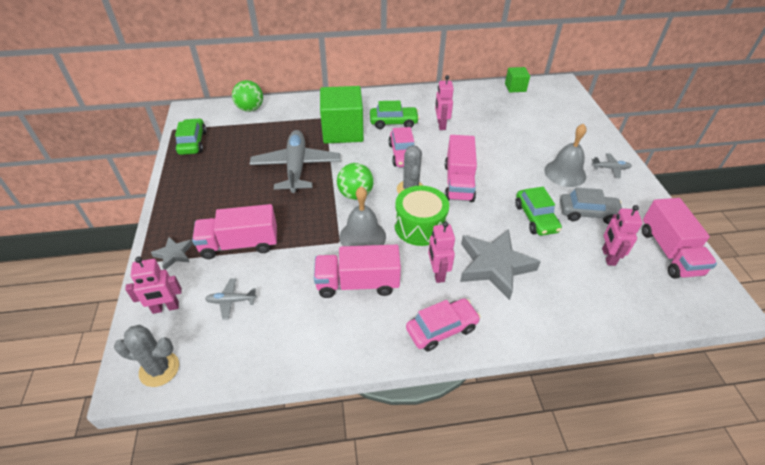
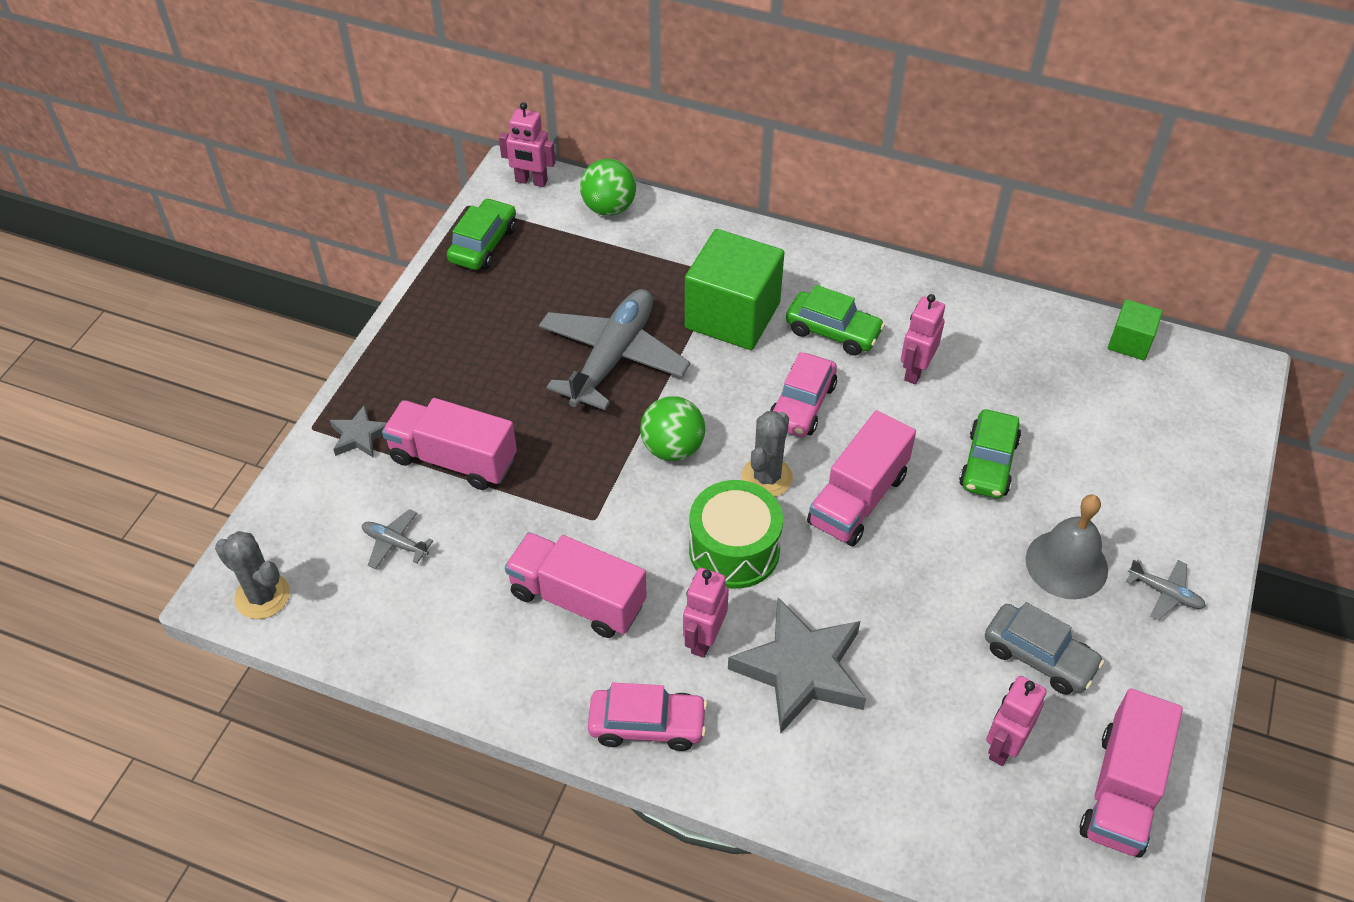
camera: 30 degrees right, 5 degrees up
(165, 308) = (310, 514): pink robot -> pink robot (531, 181)
(362, 236) = (634, 527): grey bell -> none
(535, 218) = (937, 622): green car -> green car (988, 463)

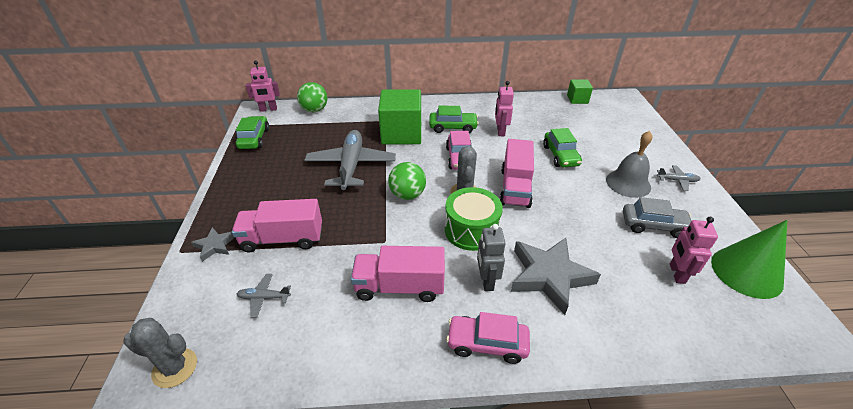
camera: 25 degrees left, 10 degrees down
(647, 725) = (487, 343): pink car -> pink car turned 150 degrees counterclockwise
(704, 639) = (486, 281): pink robot -> grey robot
(1122, 791) = (746, 272): pink truck -> green cone

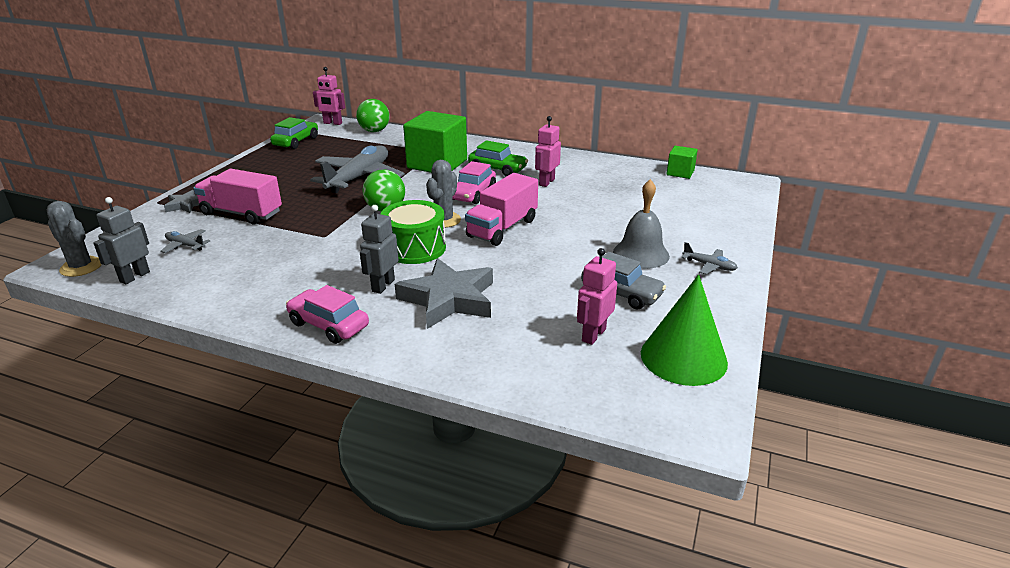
camera: 25 degrees right, 10 degrees down
(248, 358) = (134, 277): none -> grey robot
(399, 287) = (300, 268): pink truck -> none
(560, 156) = (590, 215): green car -> none

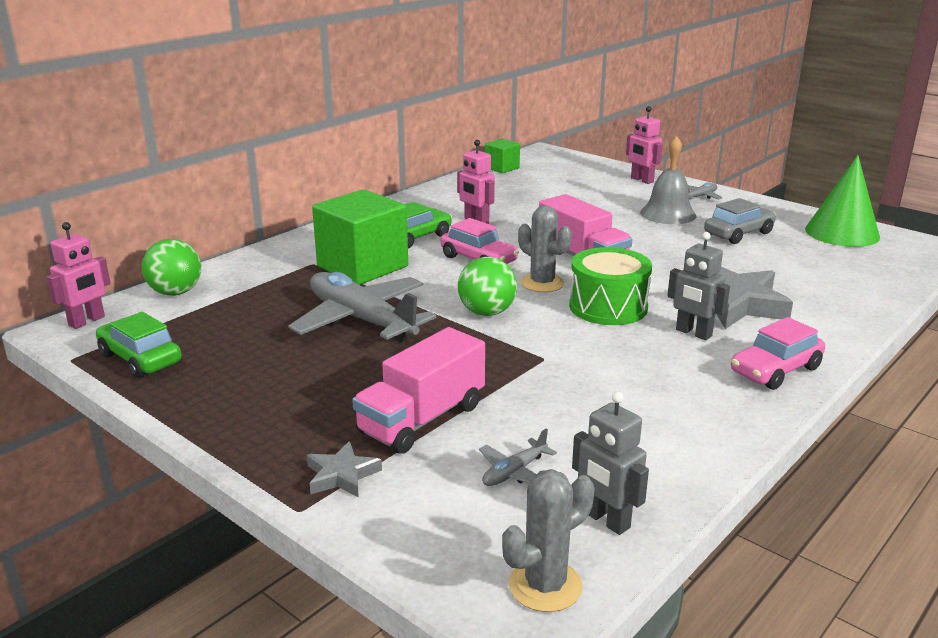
camera: 70 degrees left, 5 degrees down
(593, 335) = (807, 255): pink robot -> pink robot (641, 180)

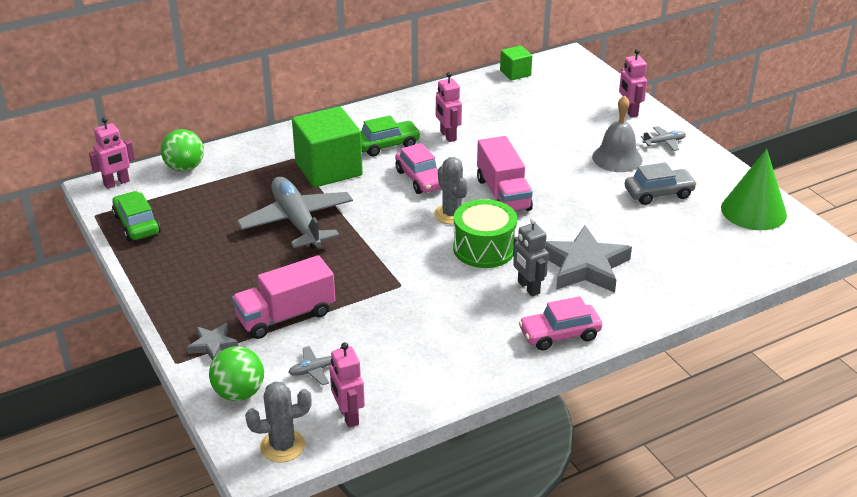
camera: 20 degrees right, 10 degrees up
(487, 312) = (390, 234): green ball -> green ball (239, 393)
(606, 520) = (348, 416): grey robot -> pink robot

